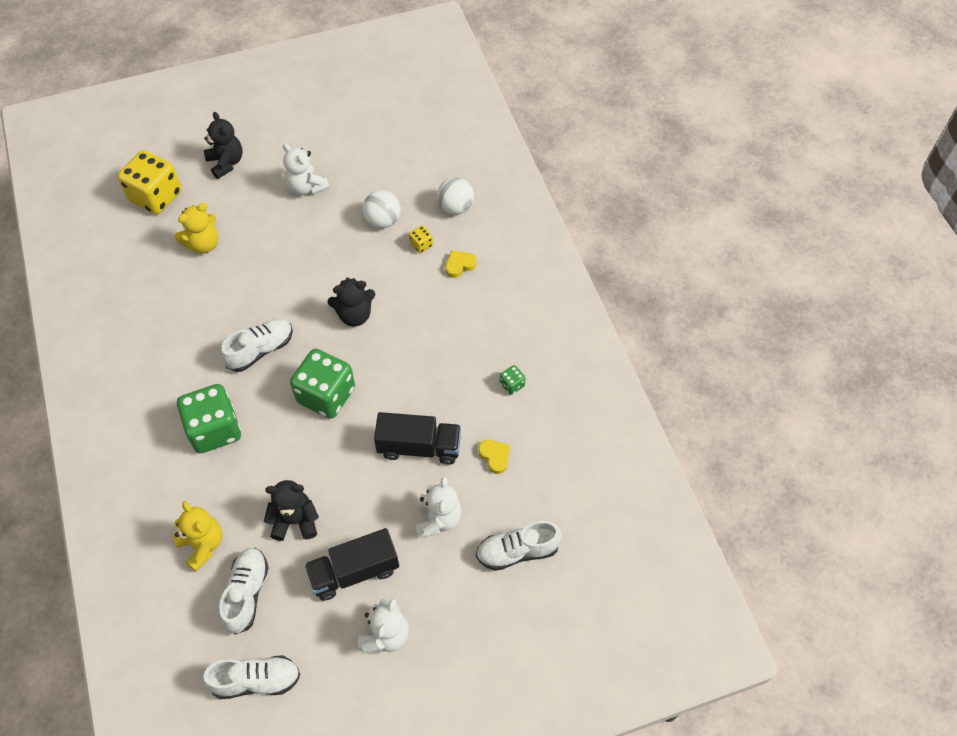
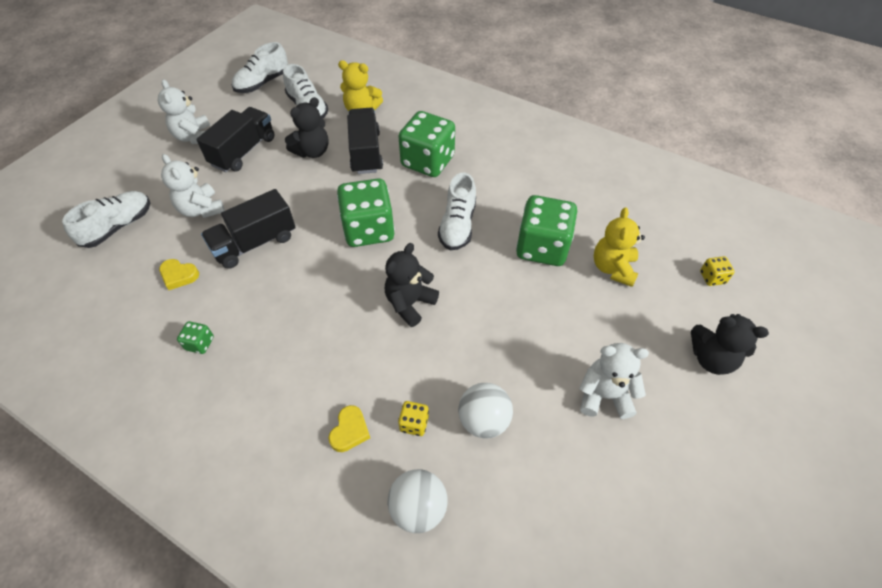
camera: 140 degrees right, 5 degrees down
(156, 196) = (712, 277): yellow dice -> yellow dice, size x0.42
(226, 290) = (542, 247): none -> green dice
(252, 482) = (366, 152): none -> black truck

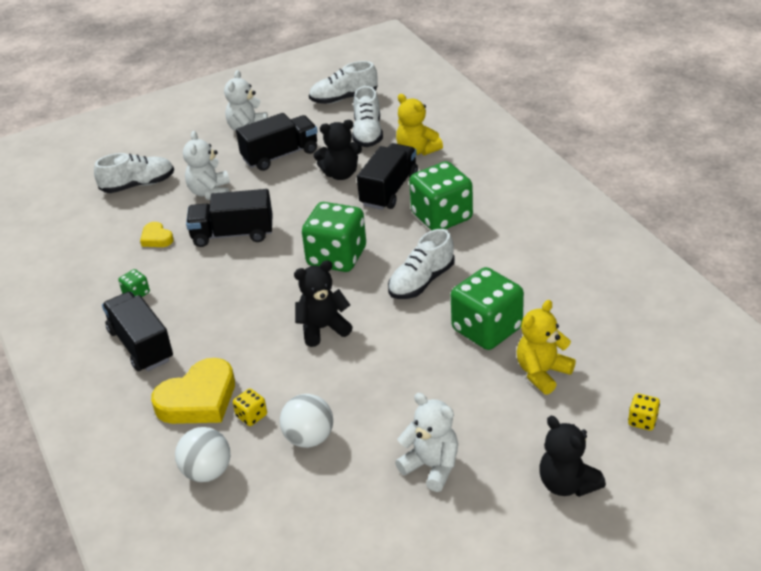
camera: 35 degrees right, 15 degrees down
(246, 399) = (141, 345): none -> black truck
(350, 431) = (198, 399): yellow heart -> yellow heart, size x1.99

